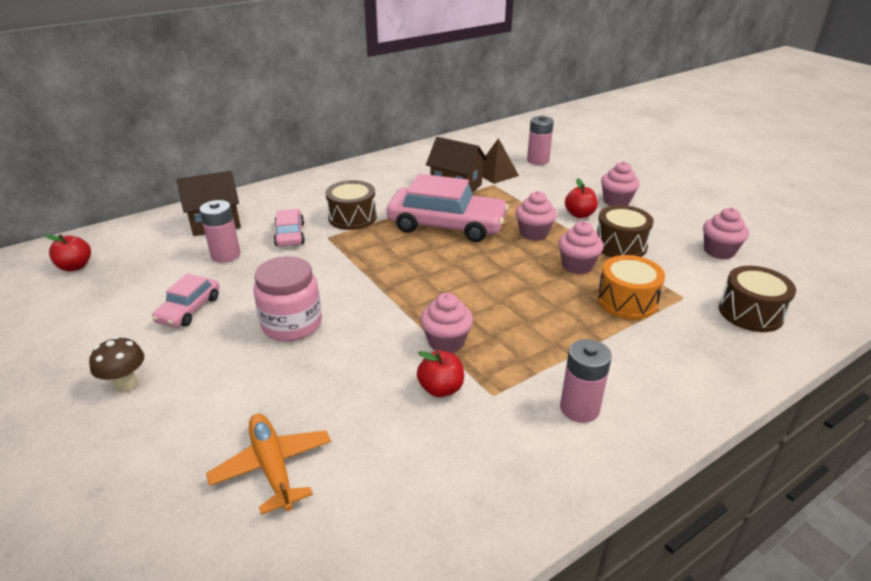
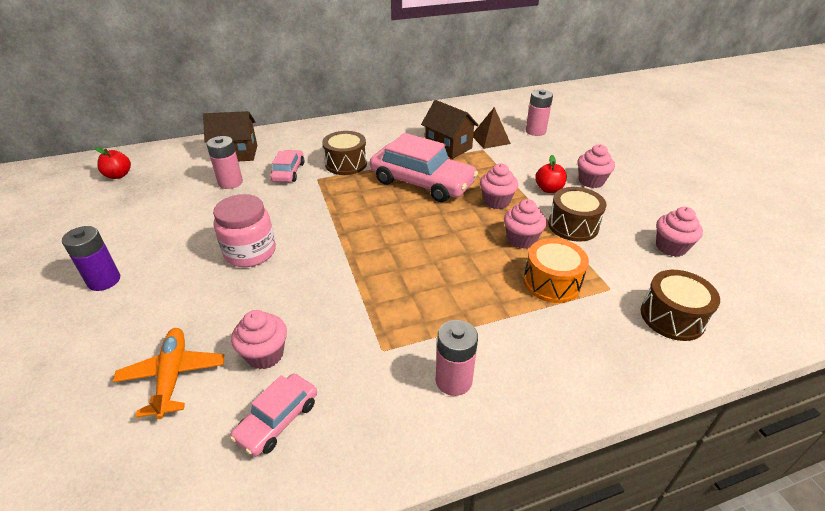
camera: 15 degrees right, 5 degrees up
(126, 384) = (104, 280): brown mushroom -> purple battery
(189, 309) = (180, 225): pink car -> pink car (277, 420)
(441, 389) = (341, 335): red apple -> none
(446, 342) = (367, 292): pink cupcake -> pink cupcake (265, 354)

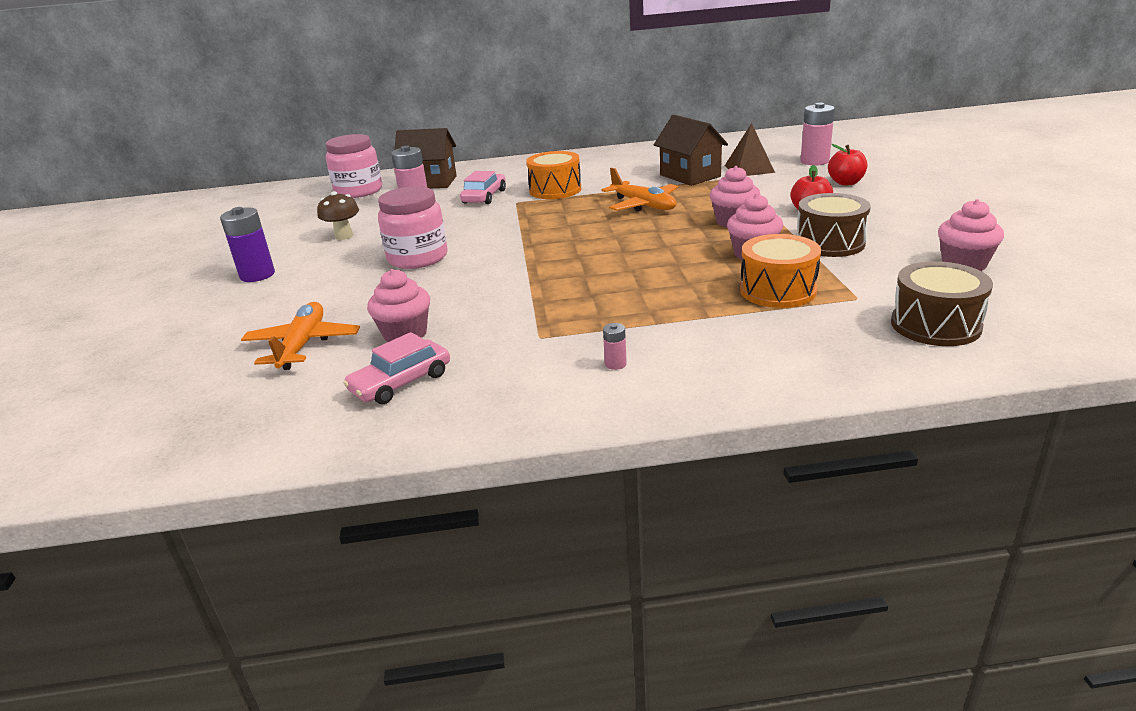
camera: 15 degrees right, 10 degrees down
(118, 175) = (298, 199): red apple -> red apple (846, 183)
(174, 165) = (359, 191): none -> pink jar
(175, 225) = (344, 236): none -> brown mushroom
(346, 164) = (555, 190): brown drum -> orange drum
(422, 182) = (643, 205): pink car -> orange plane
(453, 380) = (615, 364): pink battery -> pink battery, size x0.47
(591, 181) = (873, 205): pink cupcake -> none

